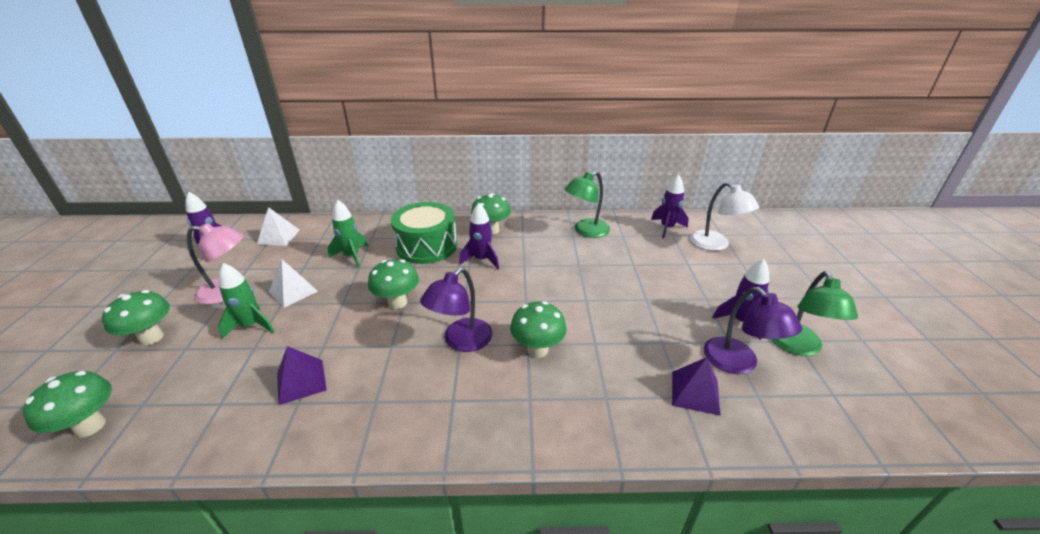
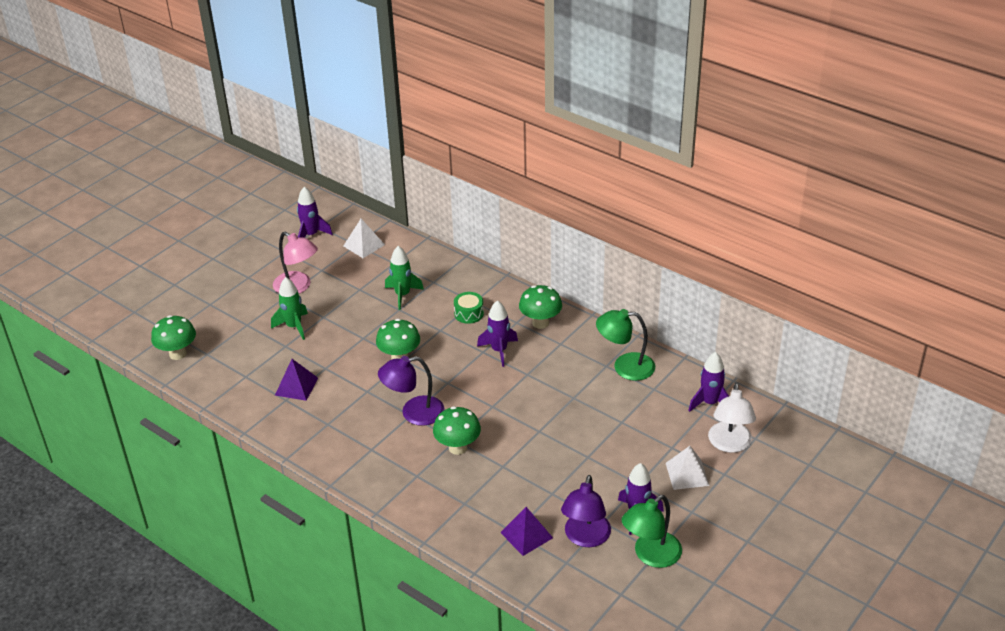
camera: 40 degrees right, 5 degrees up
(151, 337) = (232, 305): green mushroom -> none
(293, 291) = (338, 310): white pyramid -> white pyramid (687, 474)
(426, 246) = (469, 313): green drum -> green drum, size x0.47

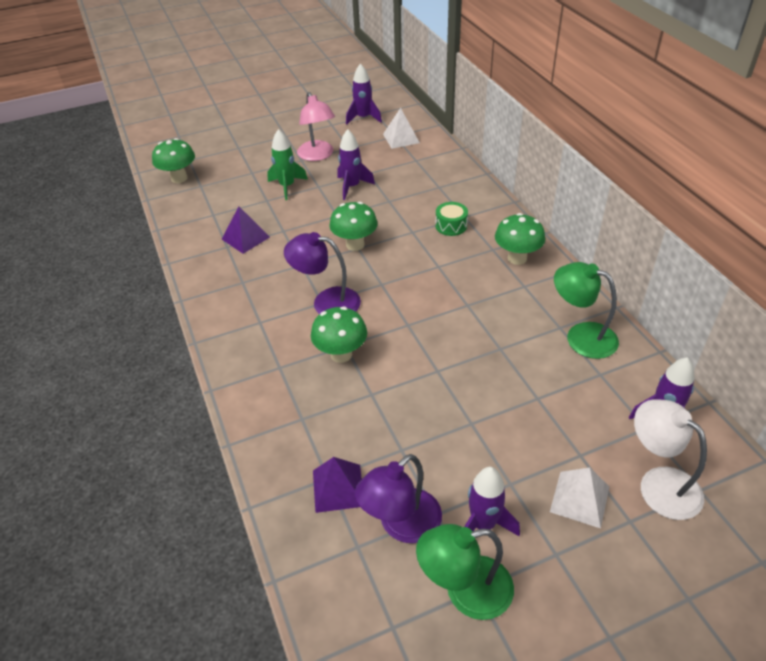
camera: 30 degrees right, 5 degrees up
(402, 295) = (402, 190): green rocket -> none
(499, 351) = (455, 271): purple rocket -> purple rocket (352, 187)
(729, 444) = (659, 483): white lamp -> white lamp turned 105 degrees clockwise

